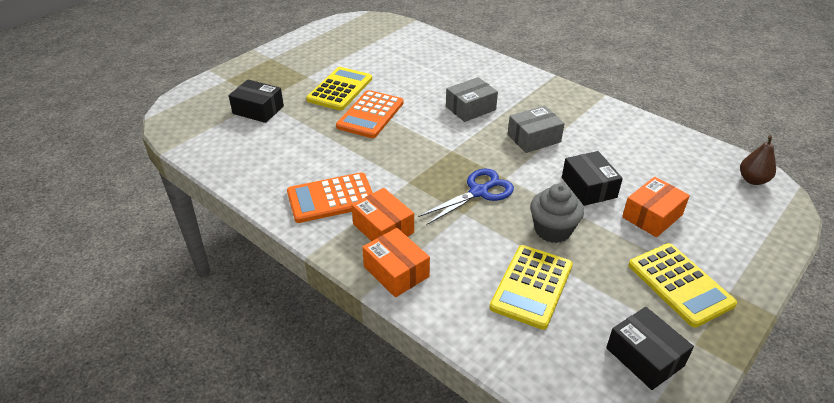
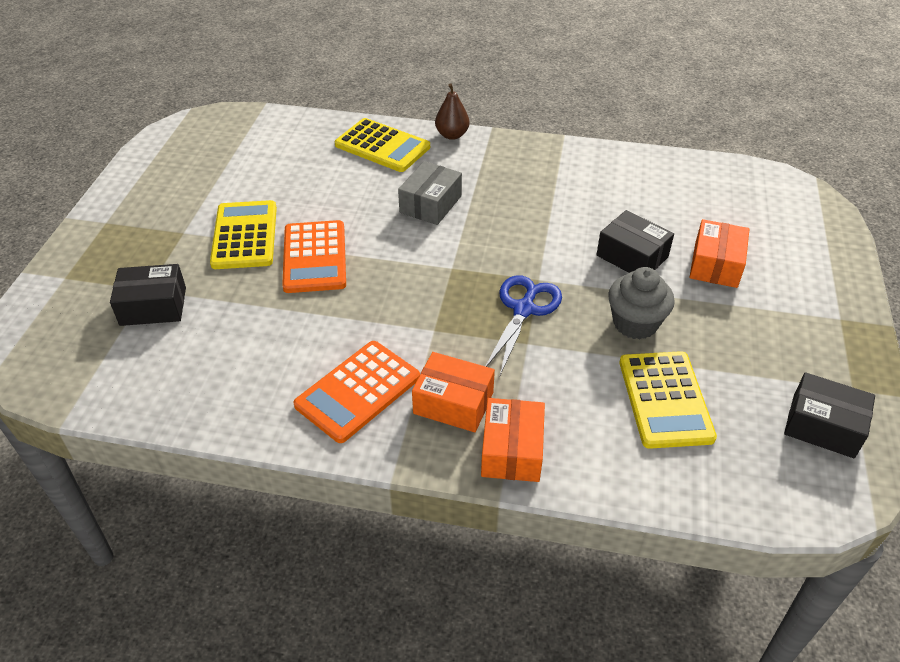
camera: 30 degrees left, 5 degrees up
(396, 271) = (512, 450): orange box -> orange box turned 75 degrees clockwise
(534, 138) = (531, 217): grey box -> none
(680, 284) = (795, 331): yellow calculator -> yellow calculator (382, 146)
(752, 180) = (773, 186): brown pear -> brown pear (452, 135)

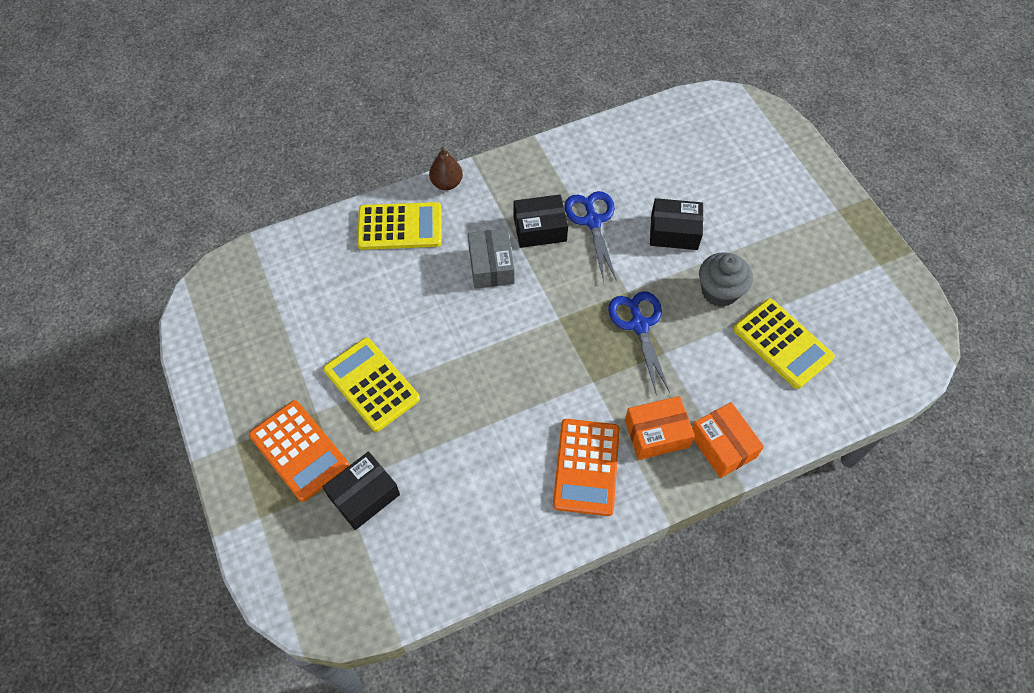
camera: 35 degrees left, 15 degrees up
(314, 257) = (448, 371): orange calculator -> orange calculator (299, 450)
(557, 214) = (592, 221): none -> blue scissors
(716, 265) = (733, 207): orange box -> none
(823, 426) = (882, 305): black box -> black box (540, 229)

